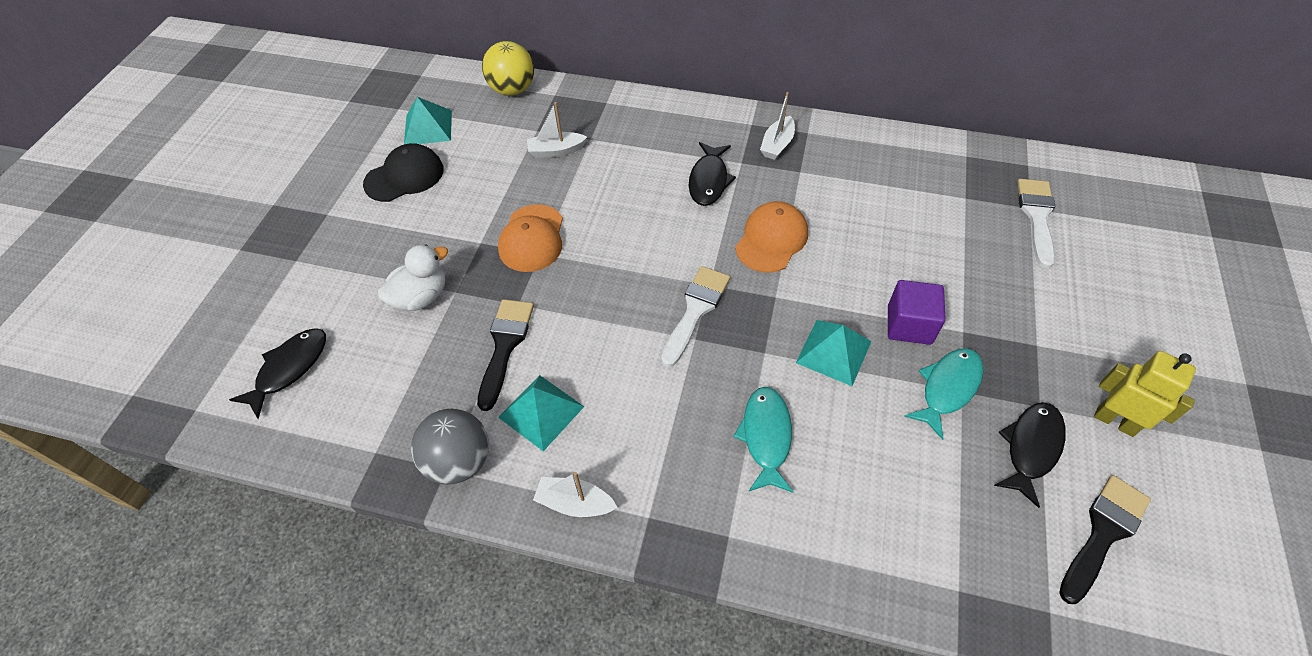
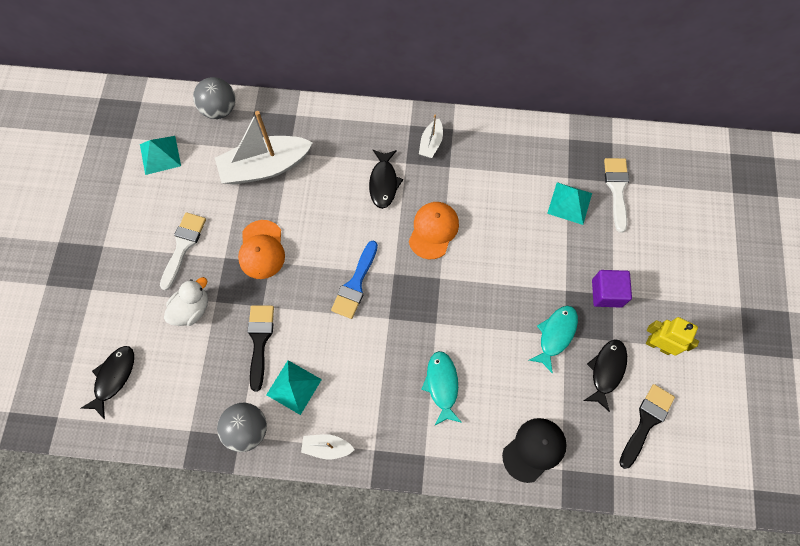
camera: 10 degrees left, 15 degrees up
(404, 176) = (153, 204): black cap -> black cap (534, 449)
(512, 89) = (219, 109): yellow ball -> grey ball
(556, 151) = (265, 167): white boat -> white boat, size x2.10
(653, 291) = (355, 284): none -> blue brush
(695, 311) = (386, 296): white brush -> white brush (183, 246)
(834, 352) = (481, 317): turquoise pyramid -> turquoise pyramid (569, 203)
(909, 325) = (530, 290): purple cube -> purple cube (607, 293)

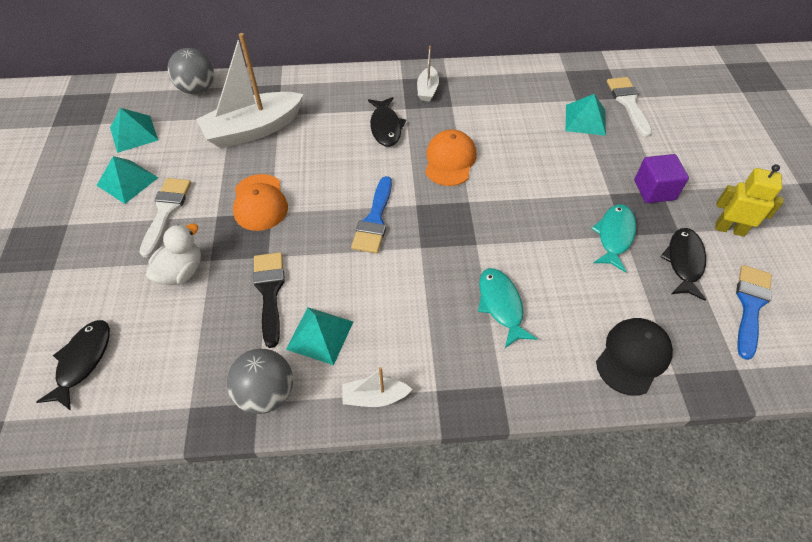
camera: 10 degrees left, 15 degrees down
(153, 208) = (127, 181): none -> turquoise pyramid
(646, 422) = (750, 306): black brush -> blue brush

